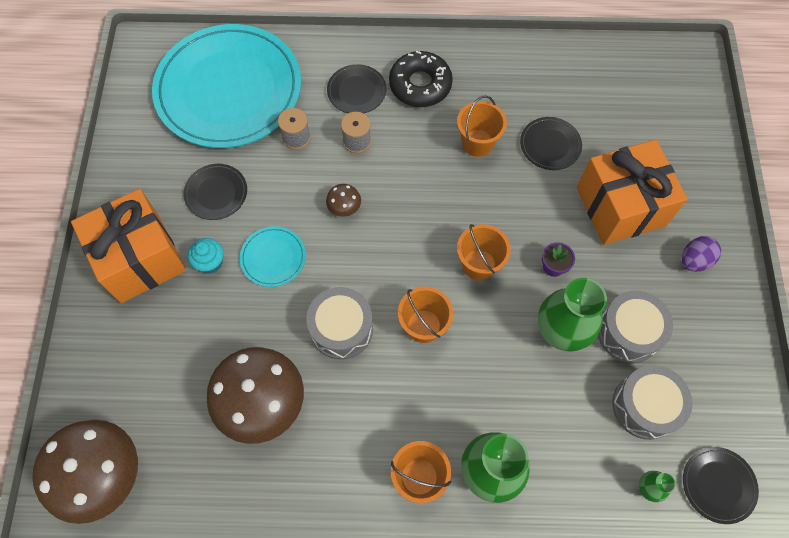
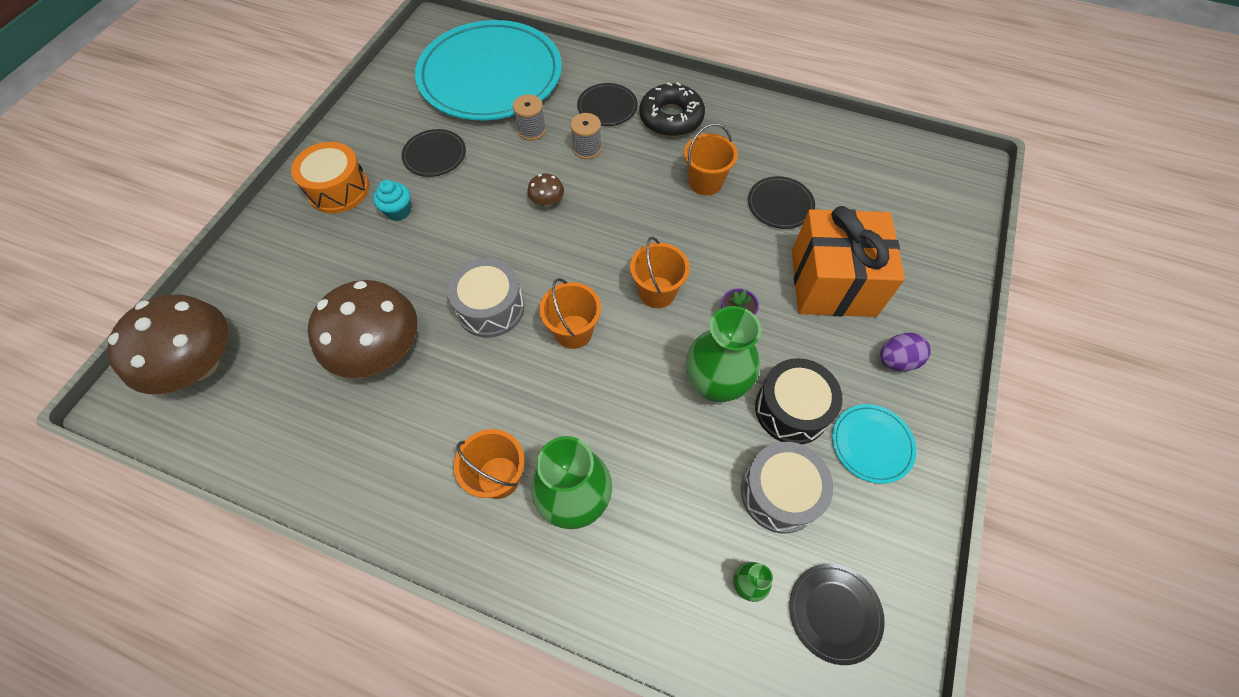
camera: 20 degrees right, 5 degrees down
(140, 259) = (338, 189): orange gift -> orange drum
(273, 258) = (458, 224): turquoise plate -> turquoise plate (871, 444)
(628, 332) = (791, 409): grey drum -> black drum

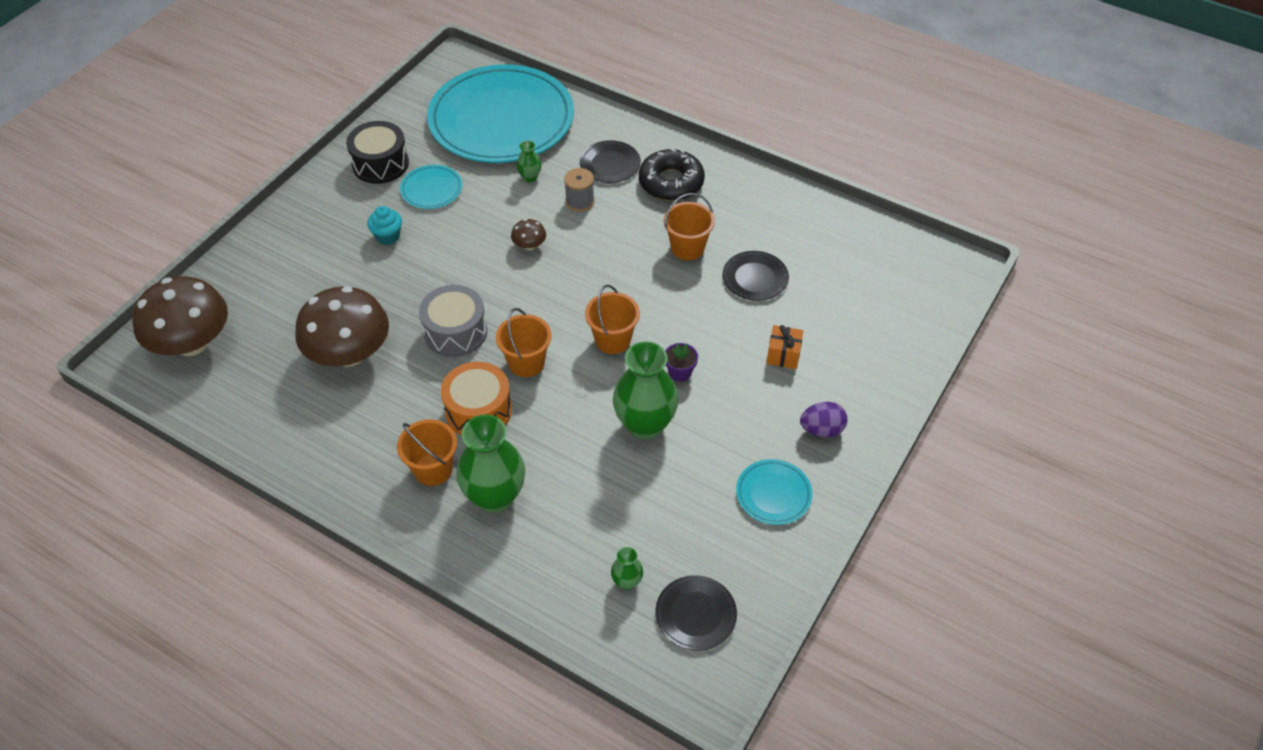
camera: 10 degrees right, 10 degrees down
(338, 189) = (335, 209): orange drum -> orange drum (478, 410)
(435, 155) = (431, 189): black plate -> turquoise plate
(531, 130) = (530, 177): grey spool -> green vase
(780, 493) = (677, 519): grey drum -> none
(791, 409) = (709, 455): black drum -> black drum (380, 164)
(832, 283) = (783, 355): orange gift -> orange gift, size x0.41

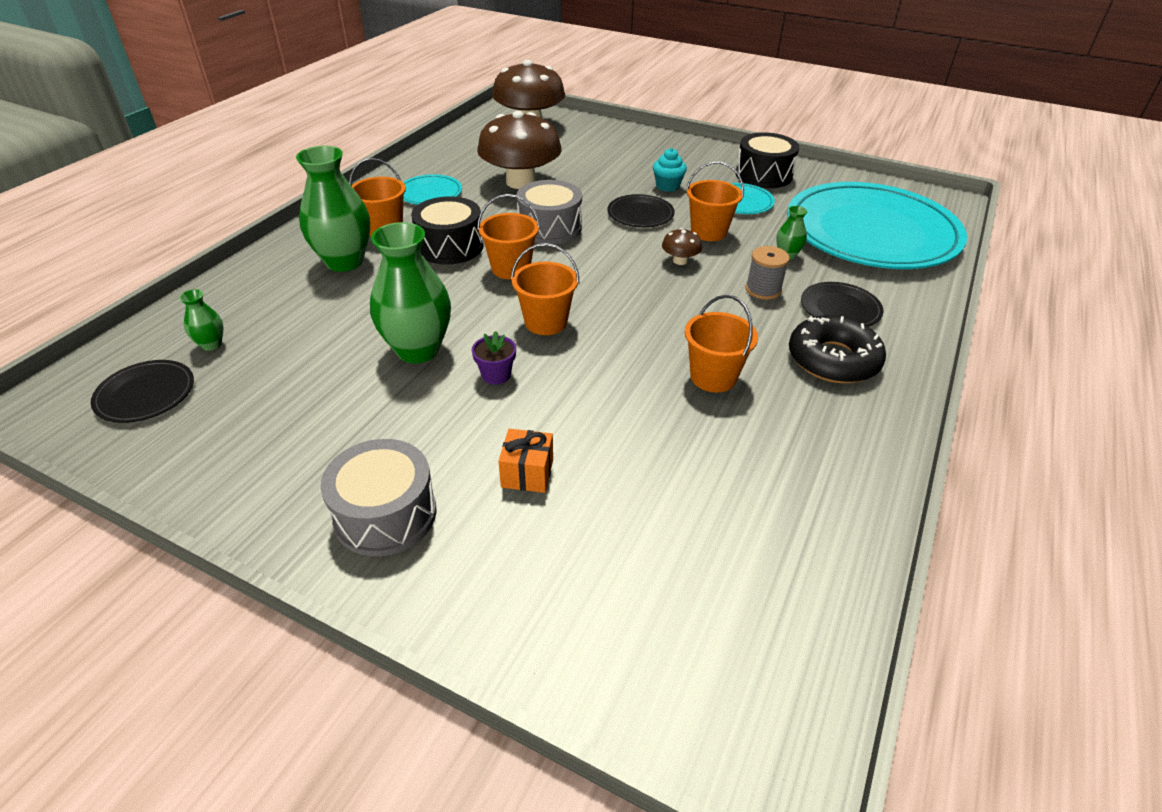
camera: 85 degrees right, 10 degrees down
(478, 410) = (450, 246): orange drum -> black drum
(483, 220) = (708, 232): none -> orange bucket
(755, 278) = (673, 443): black plate -> black plate (640, 214)
(773, 494) = (288, 461): turquoise plate -> turquoise plate (430, 193)
(821, 430) = (385, 514): purple egg -> grey drum

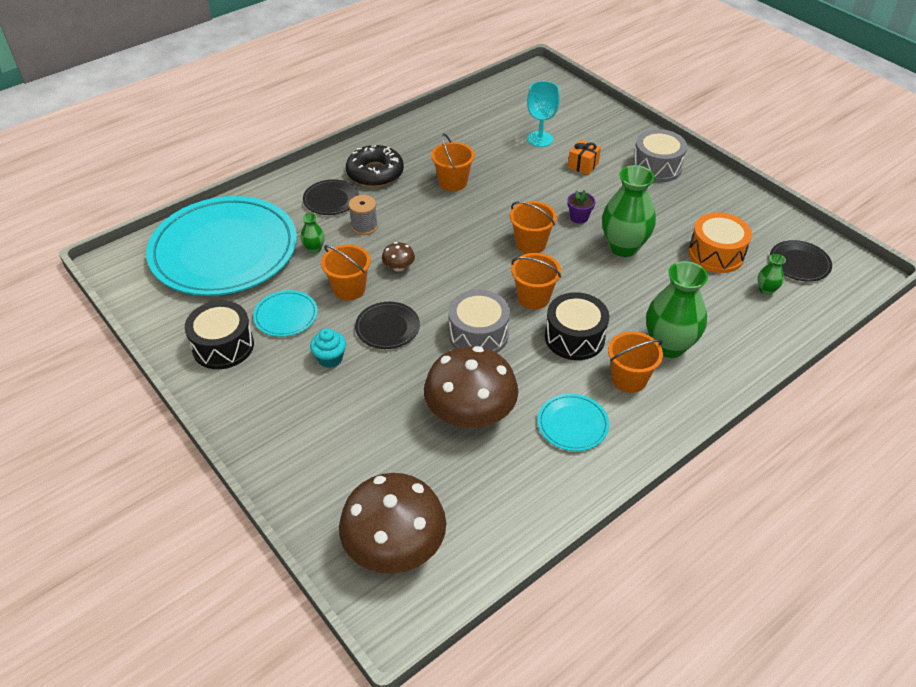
camera: 155 degrees left, 5 degrees up
(278, 375) = (716, 254): none -> orange drum
(636, 511) = (540, 139): none -> turquoise goblet

